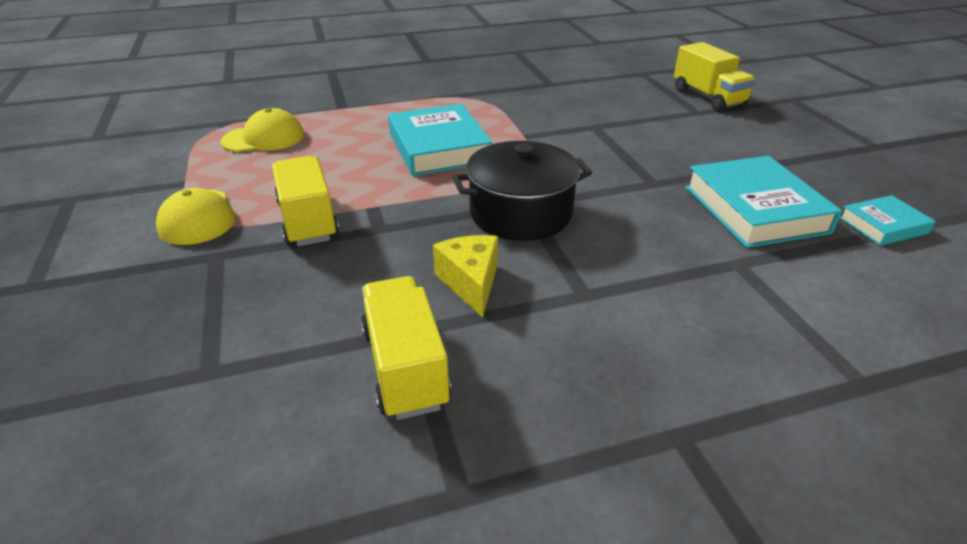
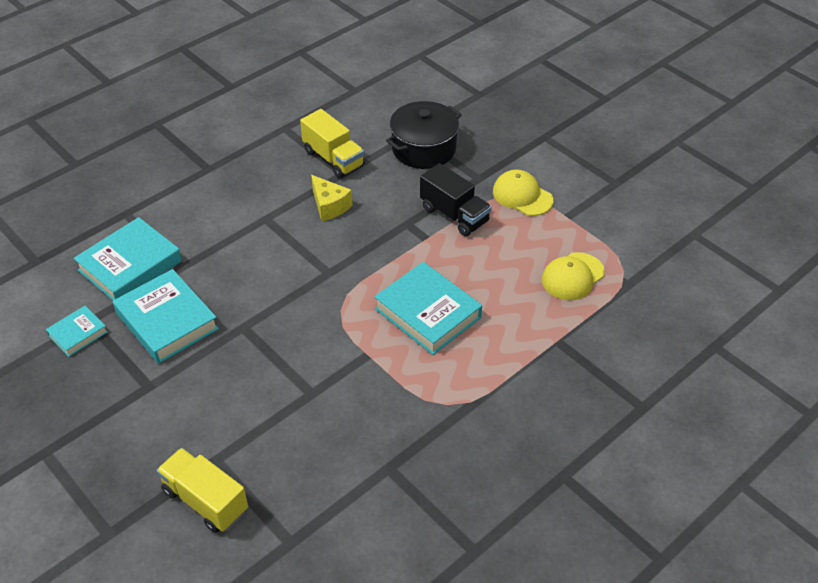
camera: 155 degrees right, 10 degrees up
(308, 221) = (454, 215): yellow truck -> black truck
(520, 213) = (327, 264): black pot -> black pot (424, 148)
(827, 287) = (130, 266): none -> turquoise book

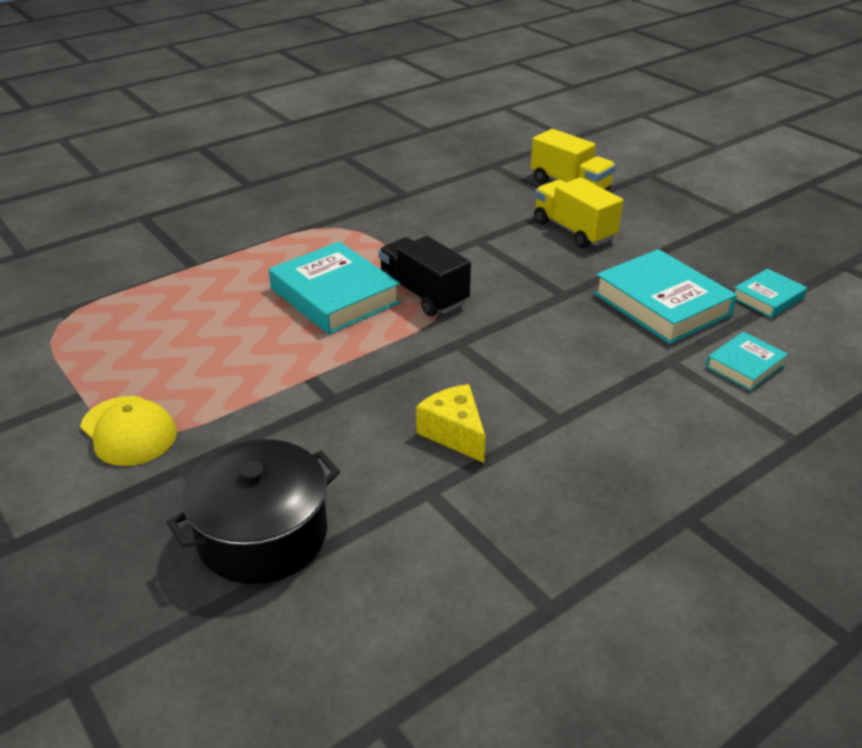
camera: 175 degrees left, 10 degrees down
(130, 266) = (745, 366): turquoise book -> turquoise book, size x0.54
(333, 158) = (444, 524): yellow truck -> yellow truck (574, 230)
(454, 215) = (254, 408): black truck -> black truck (423, 294)
(572, 276) = (130, 322): yellow cap -> none

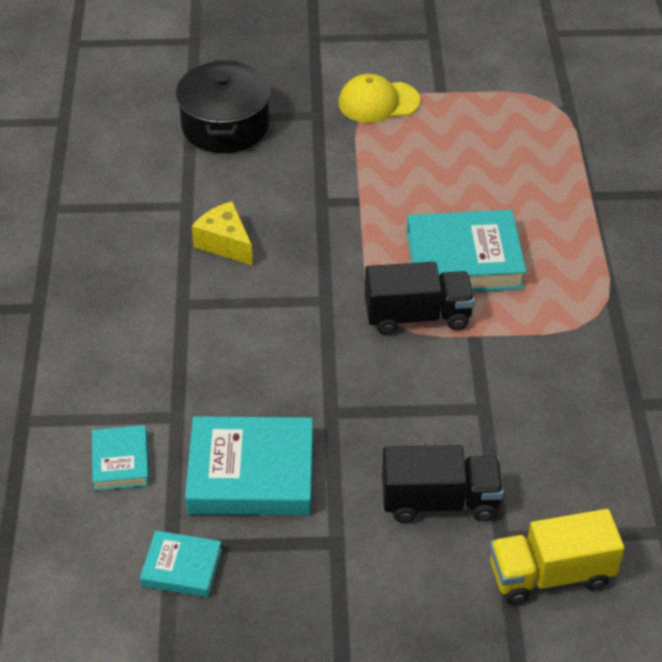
camera: 125 degrees right, 10 degrees up
(454, 433) = (225, 243): yellow cheese -> yellow cheese turned 135 degrees counterclockwise
(574, 230) = (439, 501): yellow truck -> black truck
(768, 298) = (182, 568): turquoise book -> turquoise book turned 75 degrees counterclockwise

